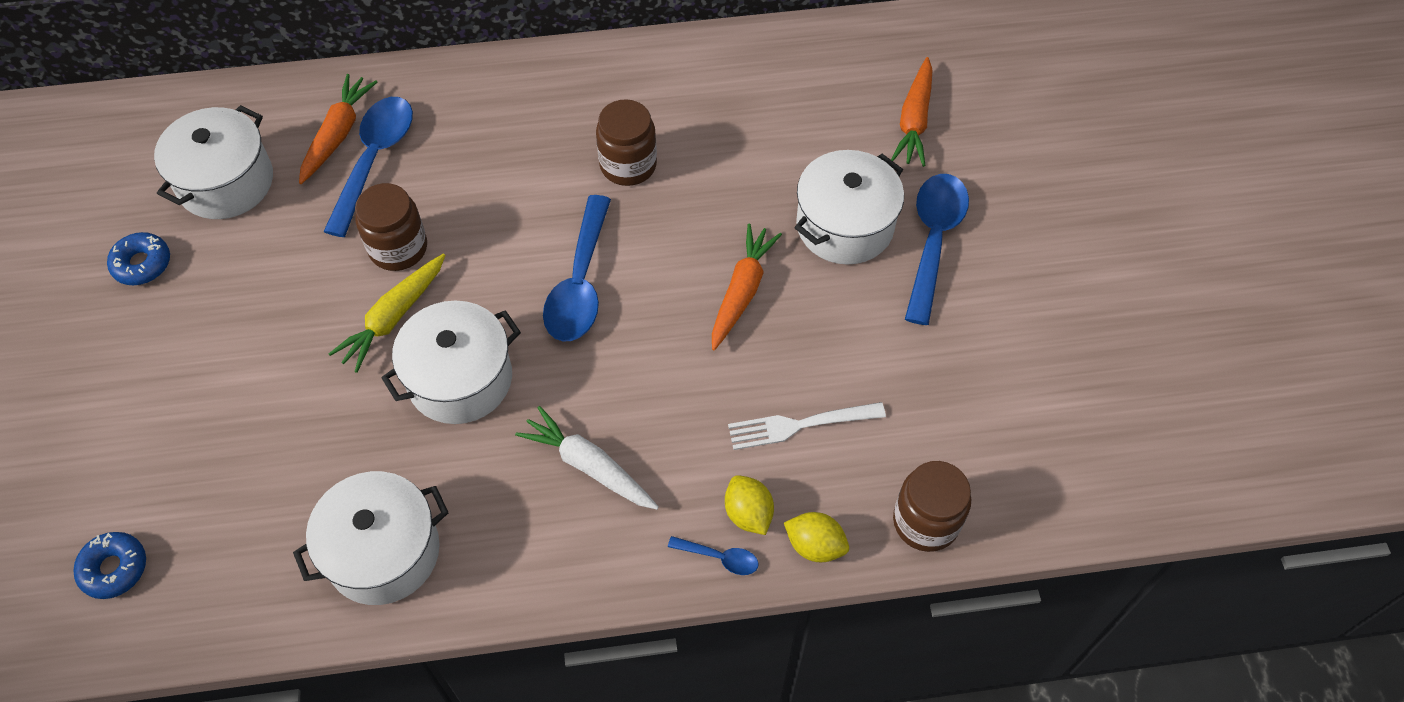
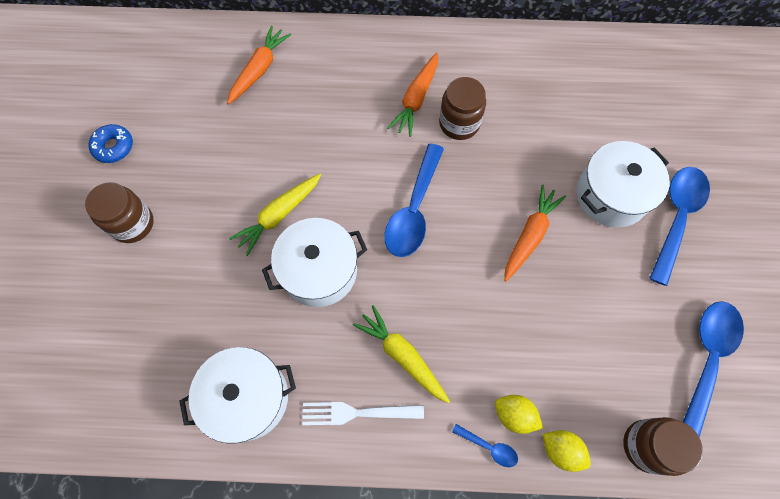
camera: 10 degrees right, 10 degrees up
(114, 568) = (61, 376): blue donut -> none
(226, 182) = (178, 94): white pot -> none
(375, 160) = (282, 92): blue spoon -> blue spoon (707, 359)
(398, 248) = (289, 162): brown jar -> brown jar (132, 223)
(589, 466) = (402, 355): white carrot -> yellow carrot
(748, 513) = (514, 415): yellow lemon -> yellow lemon turned 45 degrees counterclockwise
(800, 425) = (560, 350): white fork -> white fork (357, 413)
(914, 120) = (672, 120): orange carrot -> orange carrot (416, 99)

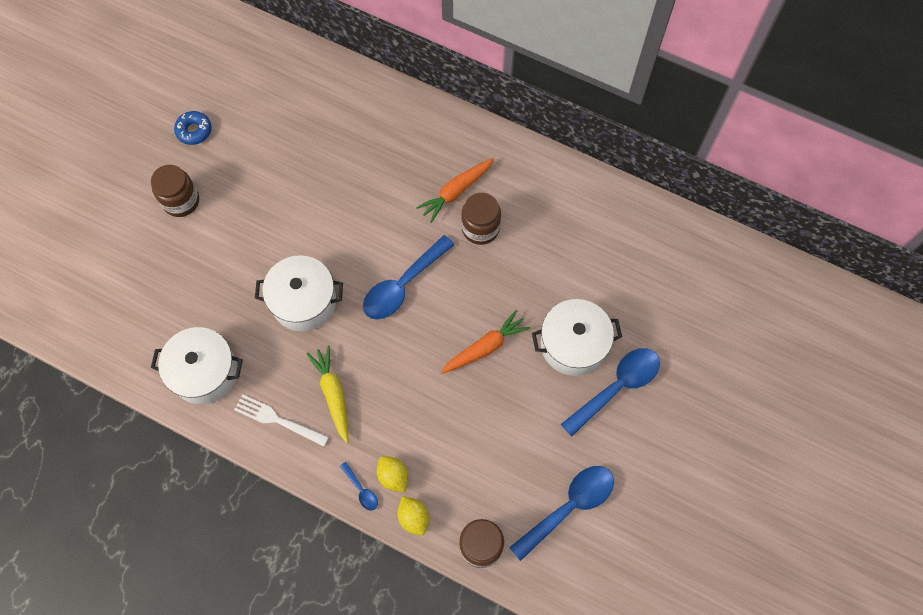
camera: 25 degrees right, 0 degrees up
(259, 69) = (339, 111): orange carrot -> none
(279, 215) = (294, 243): yellow carrot -> none

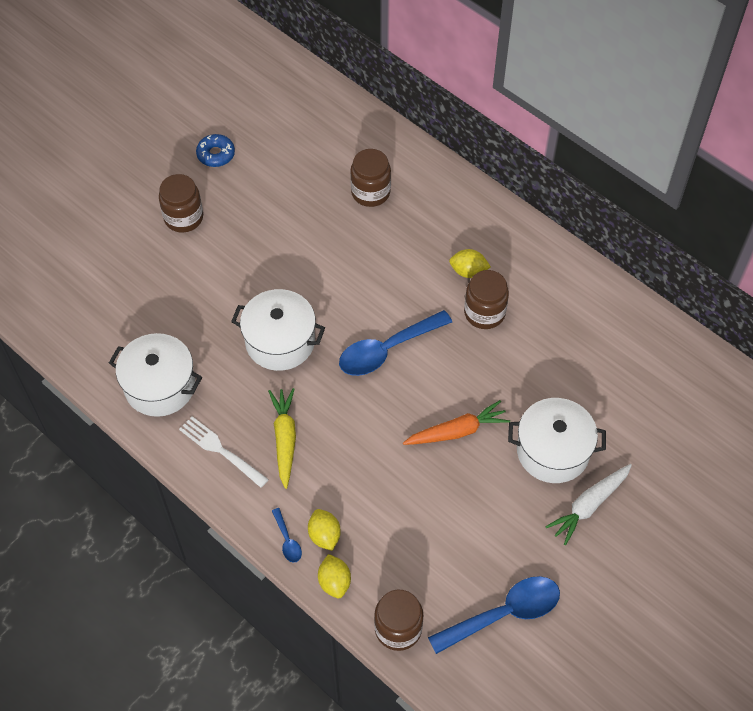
camera: 15 degrees right, 10 degrees down
(348, 135) = (370, 192): none -> brown jar
(456, 192) = (468, 271): orange carrot -> yellow lemon
(617, 387) = (589, 505): blue spoon -> white carrot

